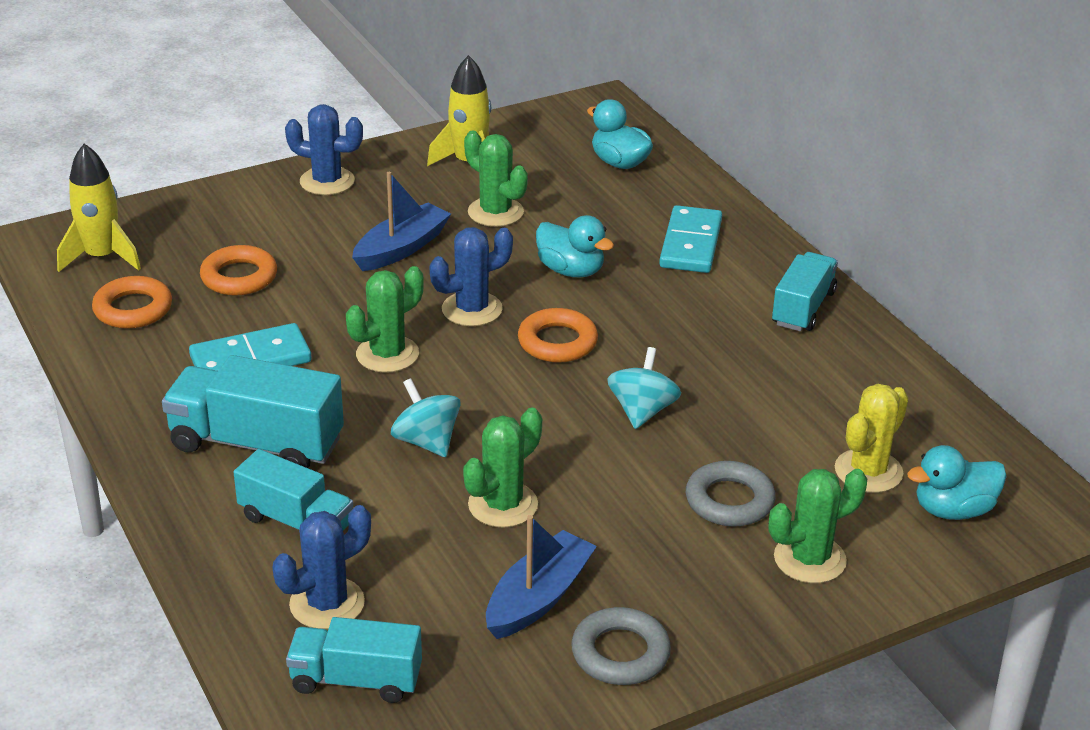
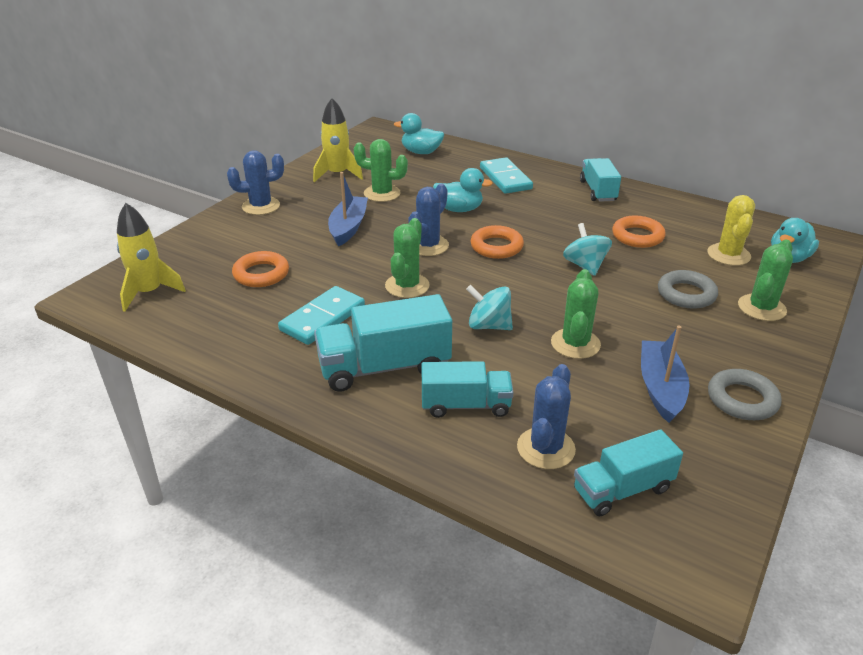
camera: 30 degrees left, 0 degrees up
(133, 309) = (206, 316): orange ring -> orange ring (637, 236)

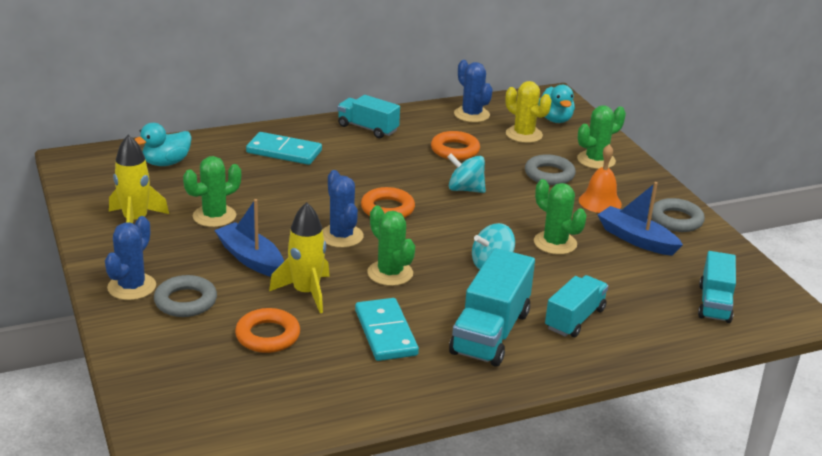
camera: 55 degrees left, 5 degrees down
(149, 292) = (210, 411): yellow rocket -> yellow rocket (306, 293)
(267, 229) = (185, 301): none -> grey ring
(459, 209) = (303, 195): turquoise duck -> none
(546, 448) = (651, 310): blue cactus -> blue cactus (471, 114)
(690, 340) = (600, 202): none -> orange bell
(761, 308) = (596, 160): green cactus -> green cactus turned 75 degrees clockwise

